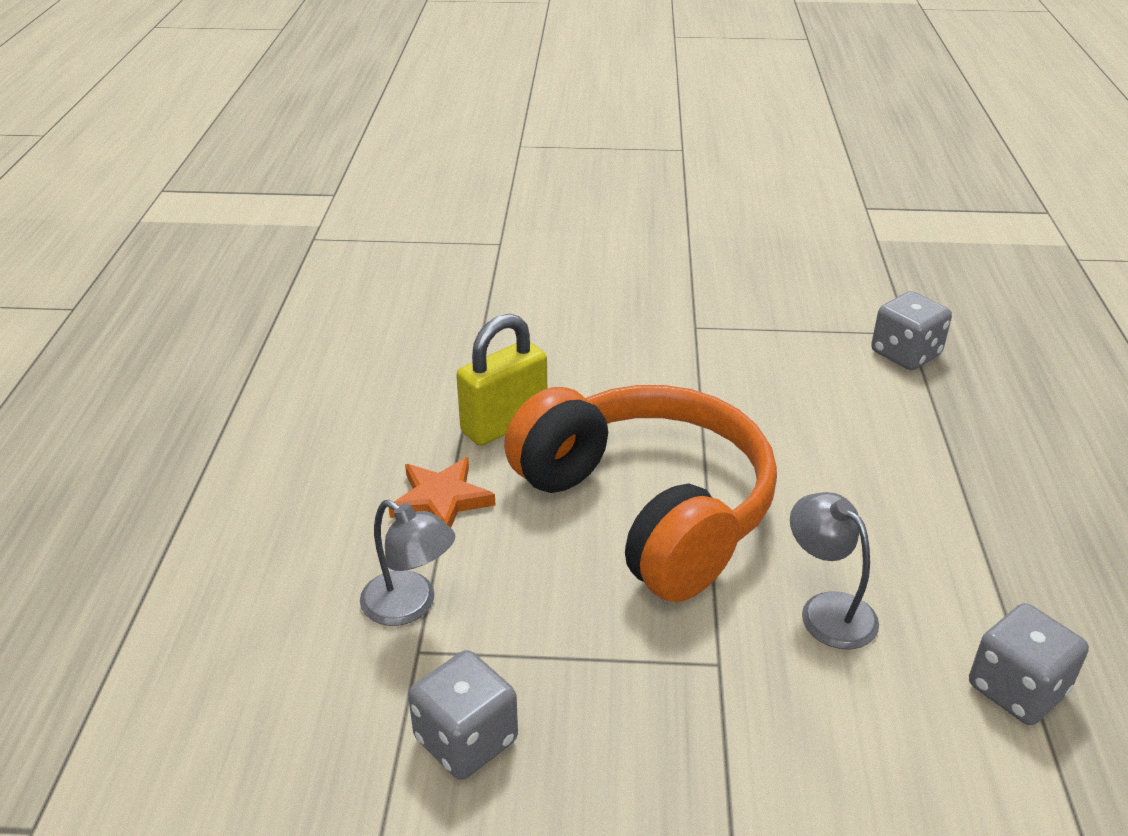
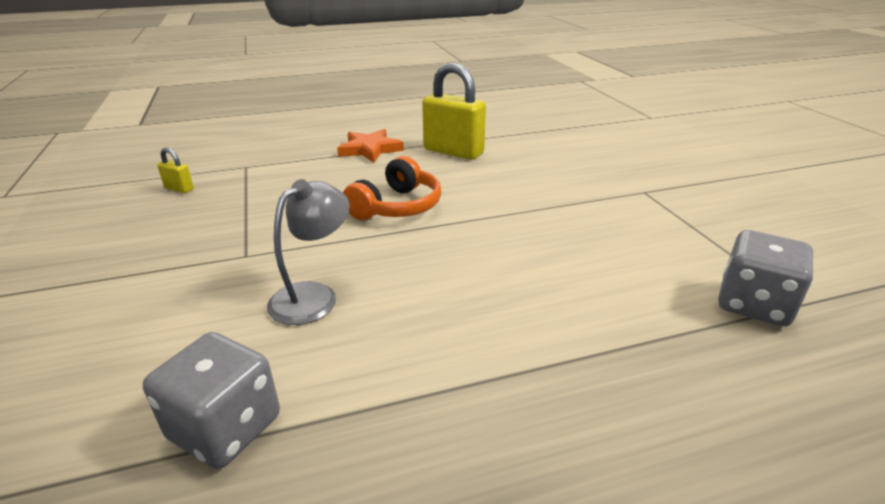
camera: 70 degrees right, 5 degrees down
(410, 606) = (279, 158): grey lamp -> none
(466, 740) = (179, 189): grey dice -> yellow padlock
(647, 509) = (397, 206): orange headphones -> orange headphones, size x0.48

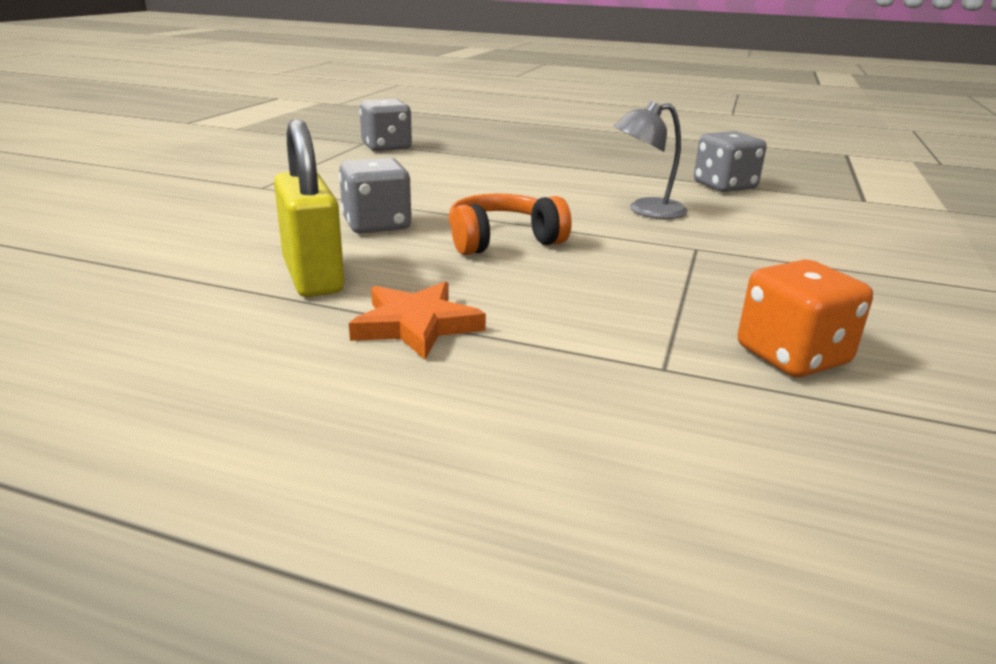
camera: 145 degrees left, 5 degrees down
(179, 189) = (792, 356): yellow padlock -> orange dice
(494, 189) = (377, 225): none -> grey dice

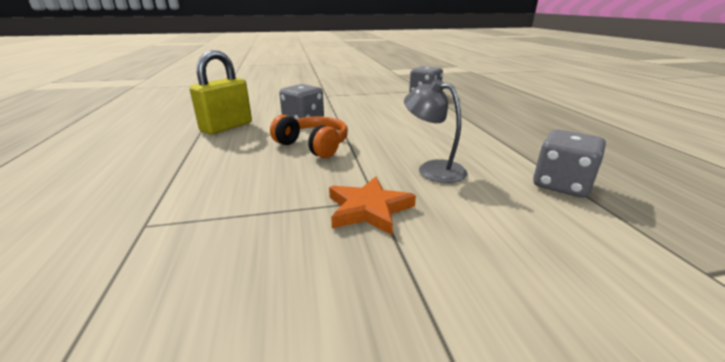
camera: 60 degrees right, 0 degrees up
(416, 325) = (181, 155): orange star -> orange star (368, 209)
(792, 356) = (175, 275): orange dice -> none

